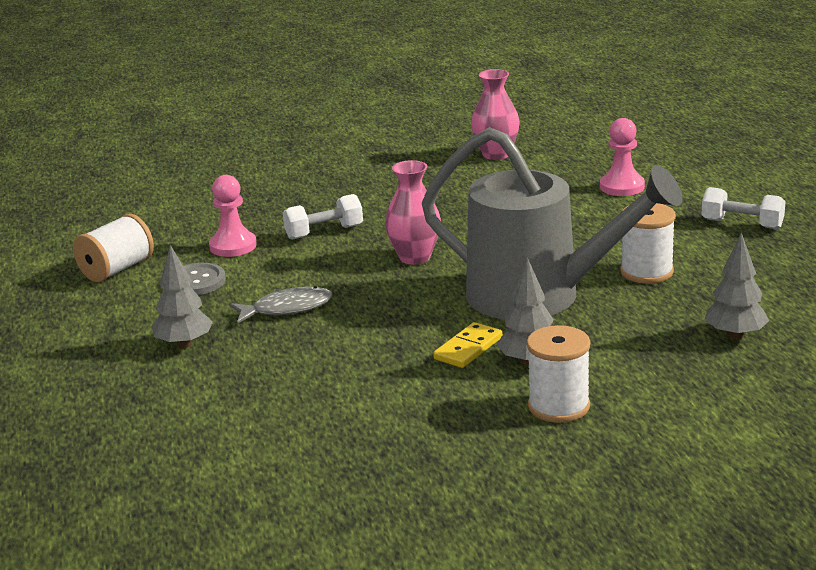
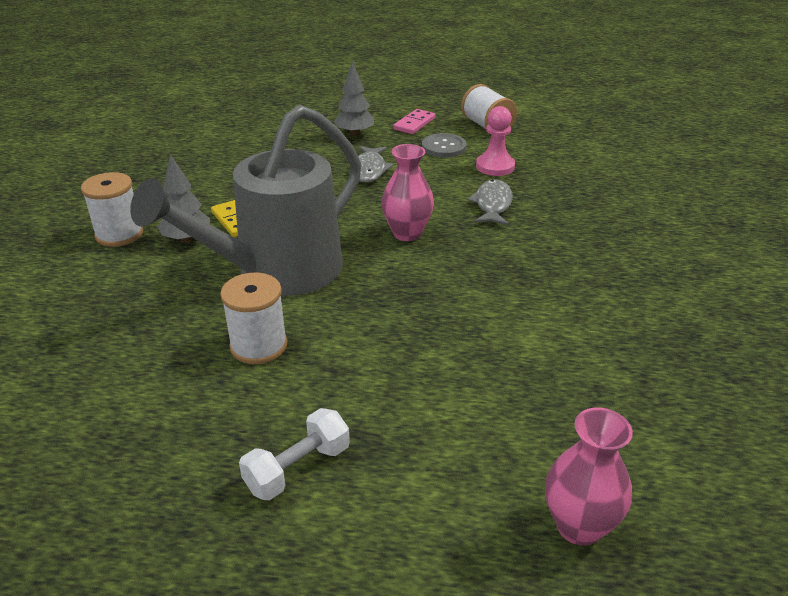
camera: 110 degrees right, 10 degrees up
(130, 314) = (414, 124): none -> pink domino
(324, 232) = (492, 204): white dumbbell -> grey fish
(496, 154) = (641, 344): pink vase -> pink vase (579, 526)
(622, 187) = (480, 410): pink pawn -> none
(735, 335) = (95, 350): grey tree -> none

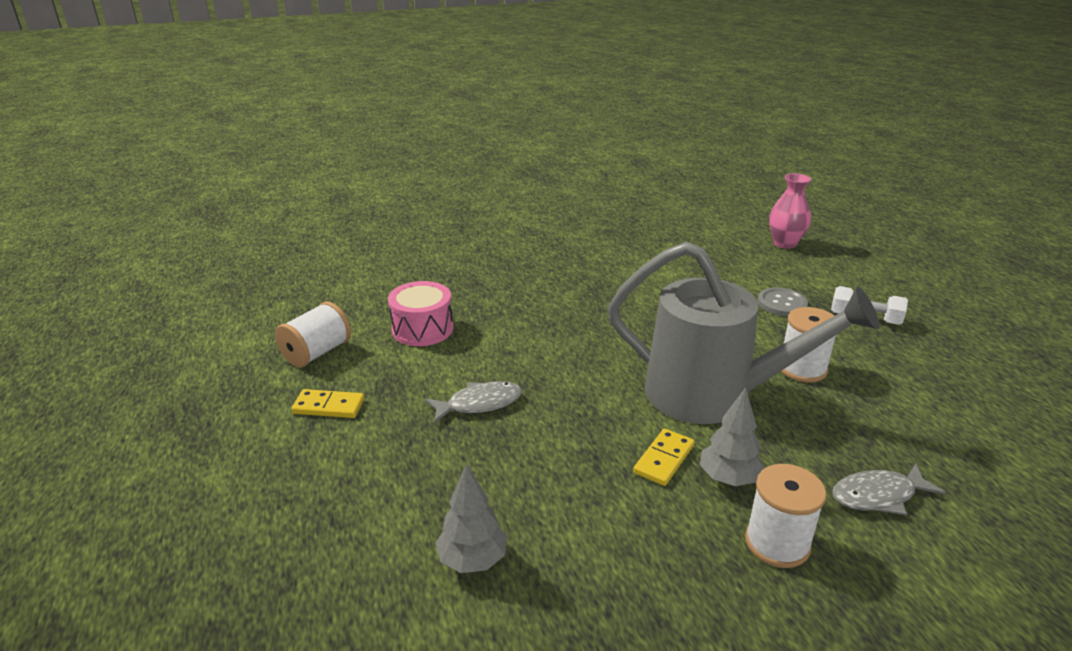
camera: 115 degrees left, 5 degrees down
(355, 134) = (383, 447): grey tree -> grey tree (472, 560)
(407, 233) = (588, 346): pink vase -> none
(414, 124) = (329, 406): pink domino -> yellow domino
(444, 147) = (390, 369): grey button -> grey button (782, 303)
(492, 204) = (502, 316): grey fish -> grey fish (878, 495)
(495, 166) = (422, 329): pink pawn -> pink drum

